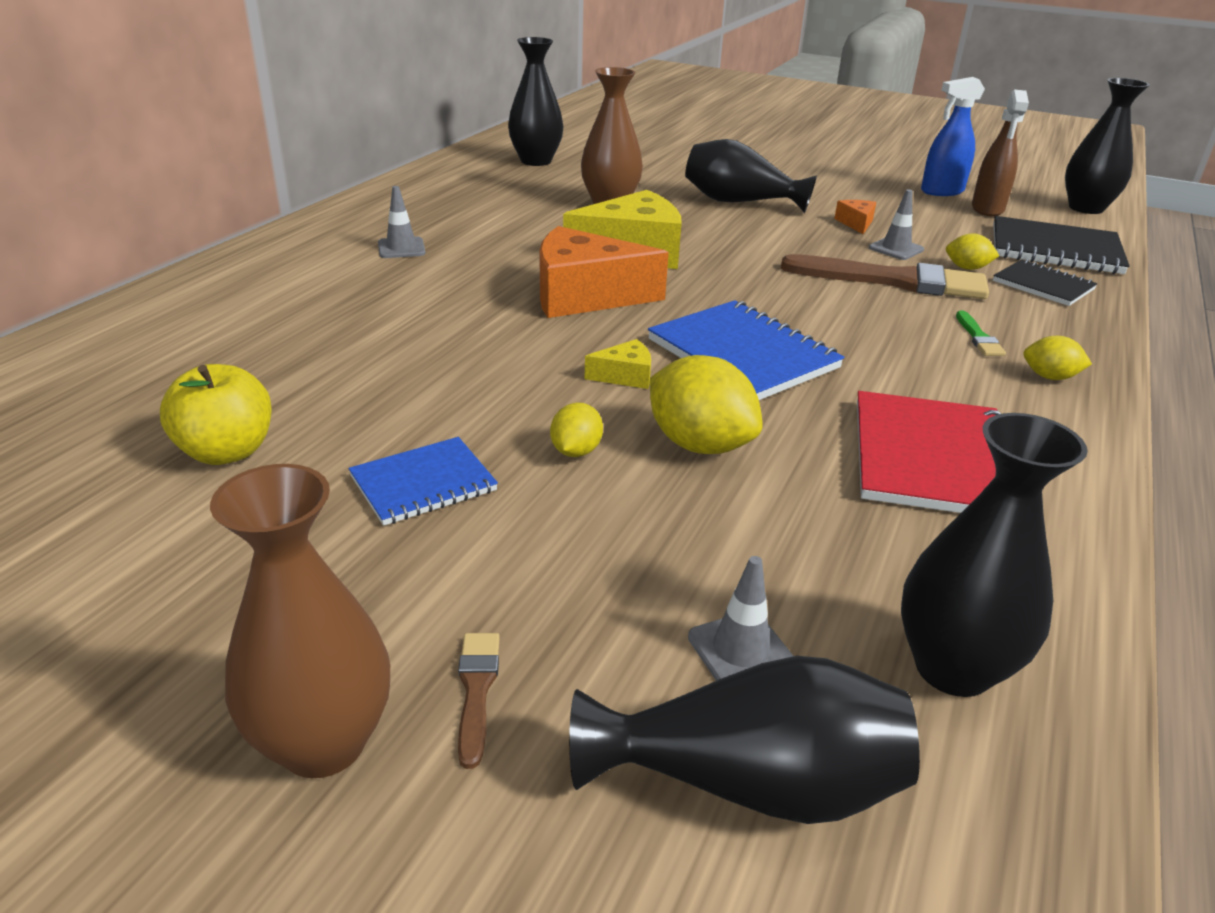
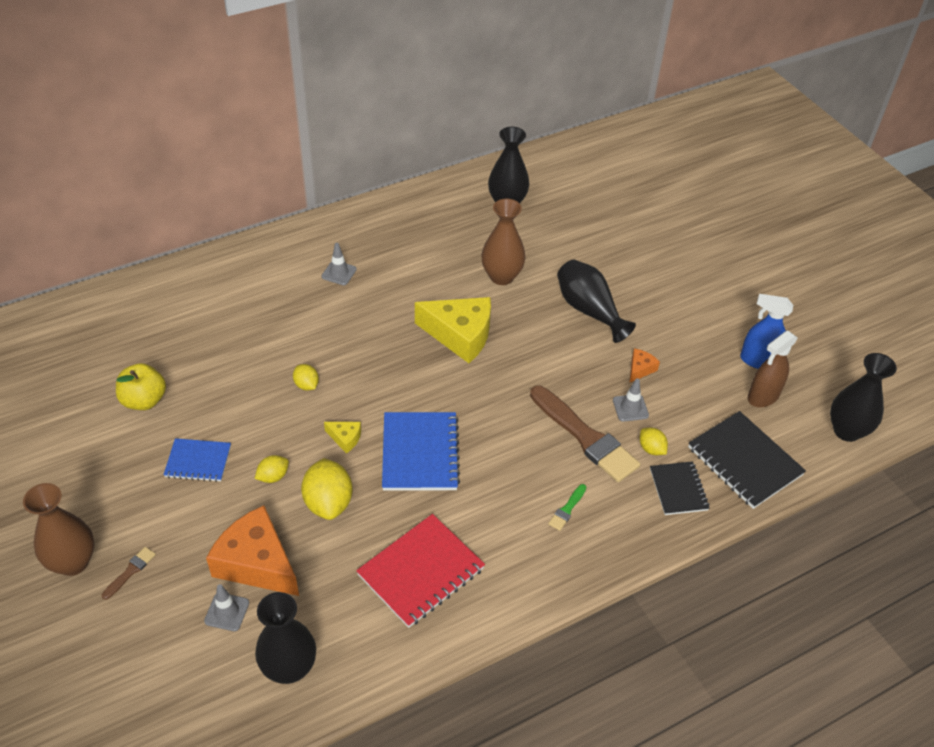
camera: 35 degrees right, 15 degrees up
(584, 296) = (392, 363): orange cheese -> orange cheese (257, 563)
(750, 783) = (174, 660): black vase -> none
(1049, 377) = (562, 559): yellow lemon -> yellow lemon (306, 385)

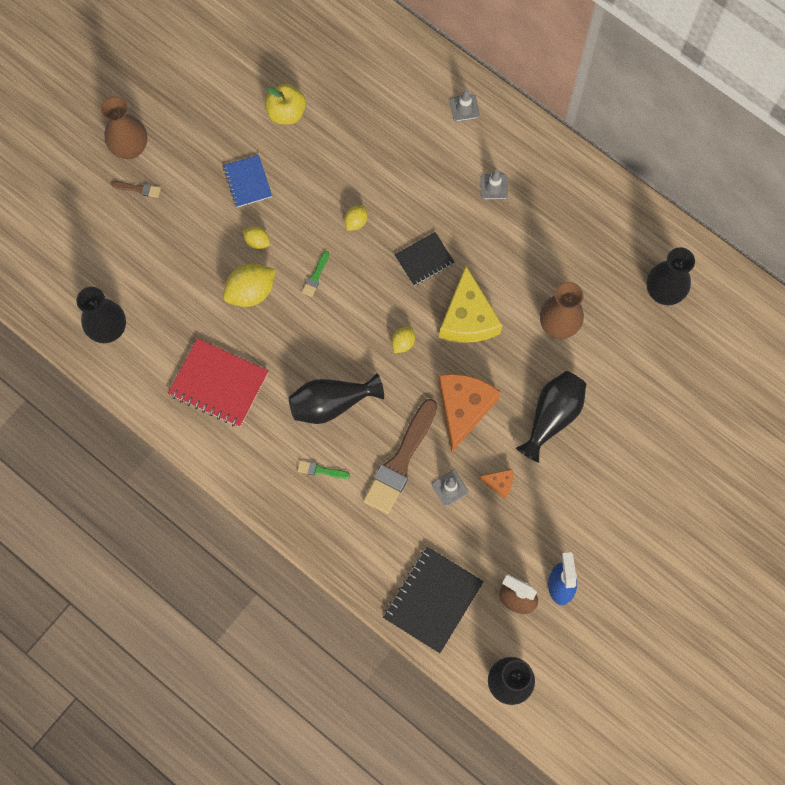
camera: 70 degrees right, 25 degrees up
(227, 612) = (133, 268): grey traffic cone -> grey traffic cone (464, 108)
(257, 563) = (179, 268): orange cheese -> orange cheese (463, 408)
(345, 438) = (315, 276): yellow cheese -> green brush
(420, 453) = (326, 338): blue notebook -> none
(496, 473) = (331, 403): none -> black vase
(651, 449) = (412, 518): yellow lemon -> yellow lemon (403, 343)
(678, 489) = (378, 552): black notebook -> black notebook (424, 260)

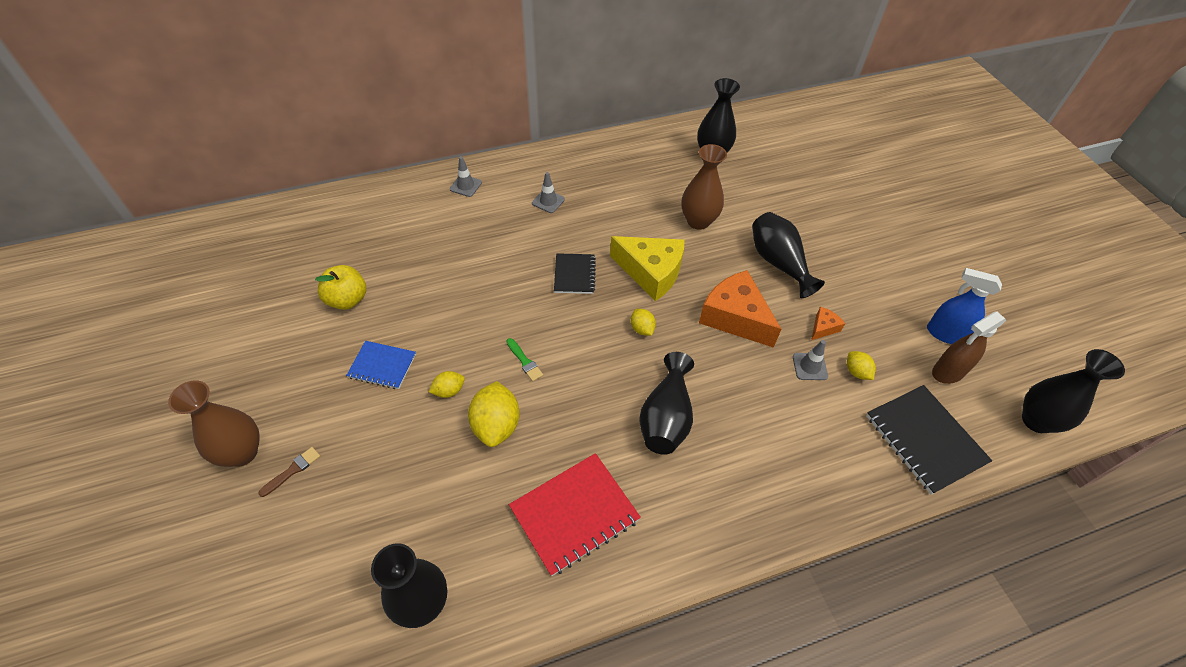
camera: 60 degrees left, 20 degrees down
(320, 470) = (733, 466): green brush -> none
(356, 222) = (498, 303): yellow lemon -> yellow lemon (856, 372)
(400, 461) = (761, 391): brown brush -> none

